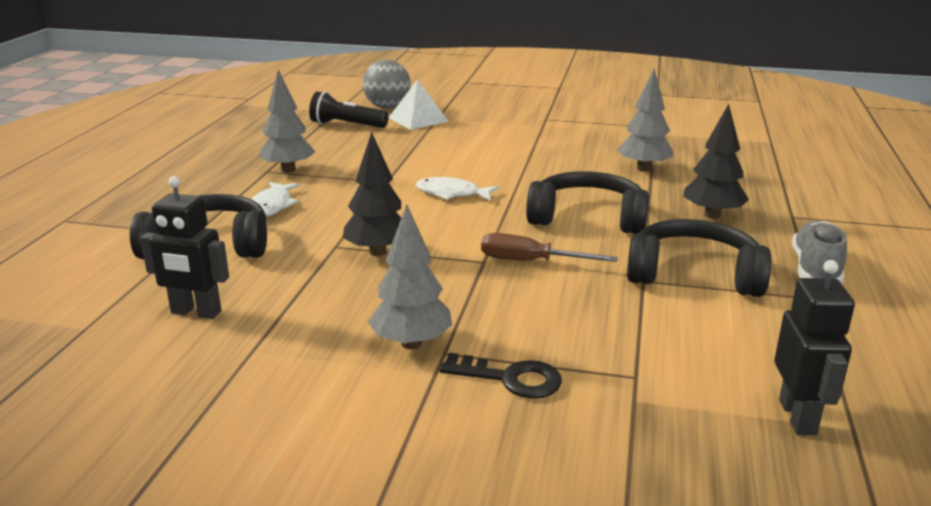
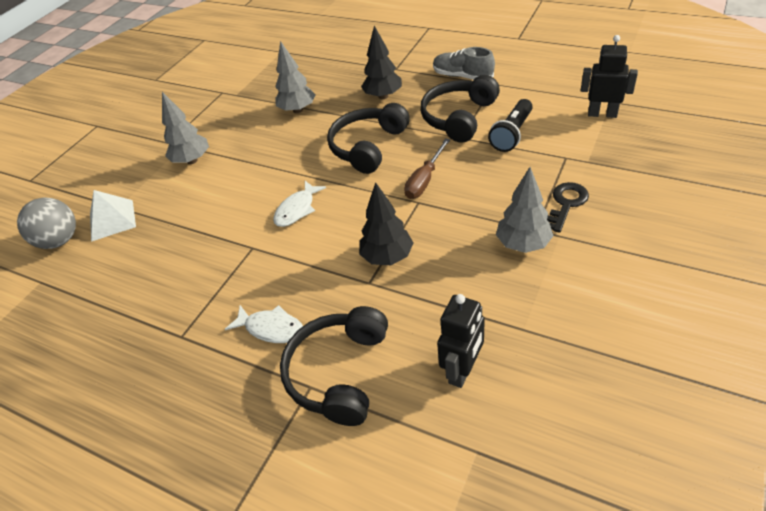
camera: 70 degrees left, 20 degrees up
(288, 170) = (187, 319): grey tree -> grey tree (192, 160)
(346, 125) = (91, 273): black flashlight -> black flashlight (512, 134)

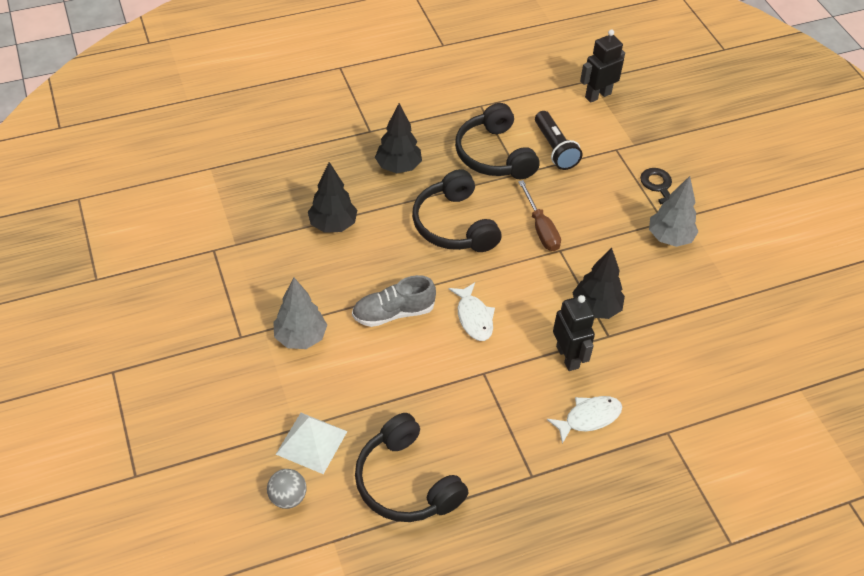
camera: 55 degrees left, 5 degrees up
(60, 241) = (288, 497): grey ball -> grey ball, size x0.63
(298, 110) = (333, 225): grey tree -> black tree
(338, 372) = (672, 409): black headphones -> black headphones (406, 482)
(462, 76) = (444, 110): grey shoe -> grey shoe (393, 313)
(462, 370) = (737, 349): black robot -> black robot (568, 357)

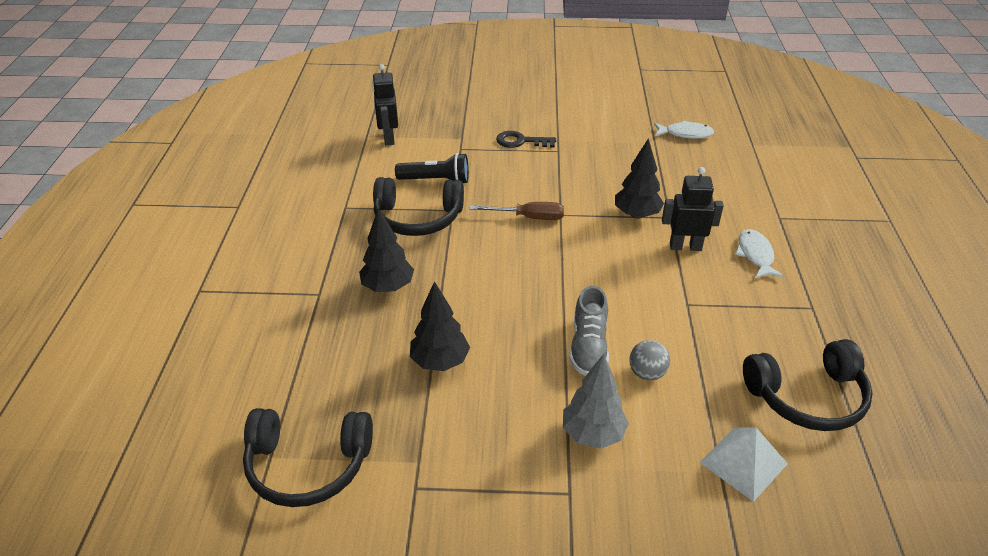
camera: 65 degrees left, 10 degrees down
(288, 497) = (814, 504): grey ball -> grey ball (647, 373)
(454, 225) = (493, 270): black headphones -> black headphones (308, 465)
(474, 317) = (618, 291): white fish -> white fish (685, 134)
(669, 238) = (577, 153): grey tree -> none

